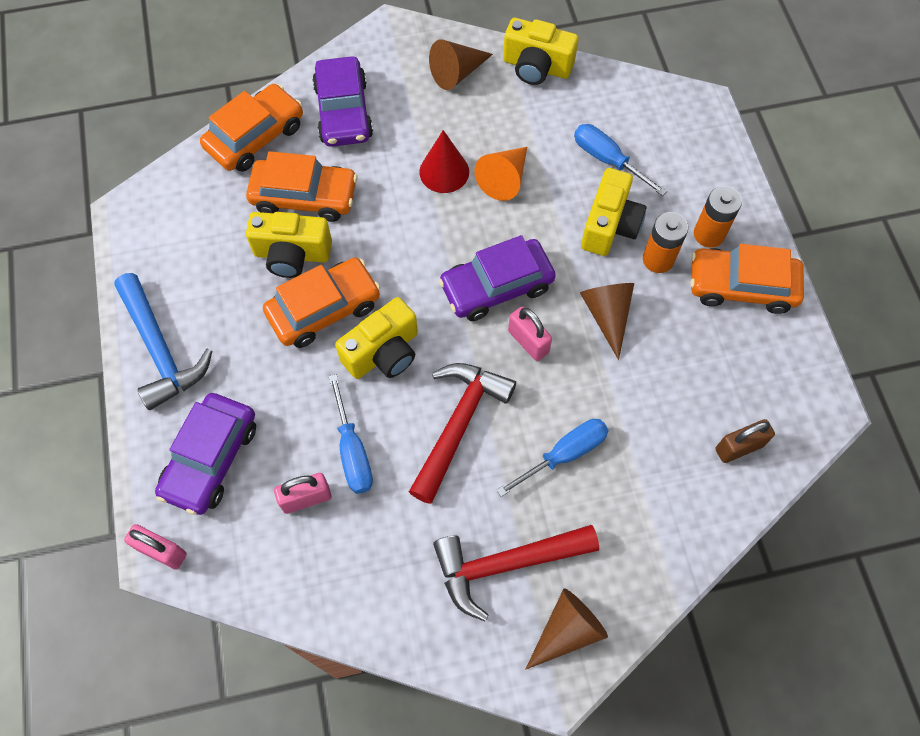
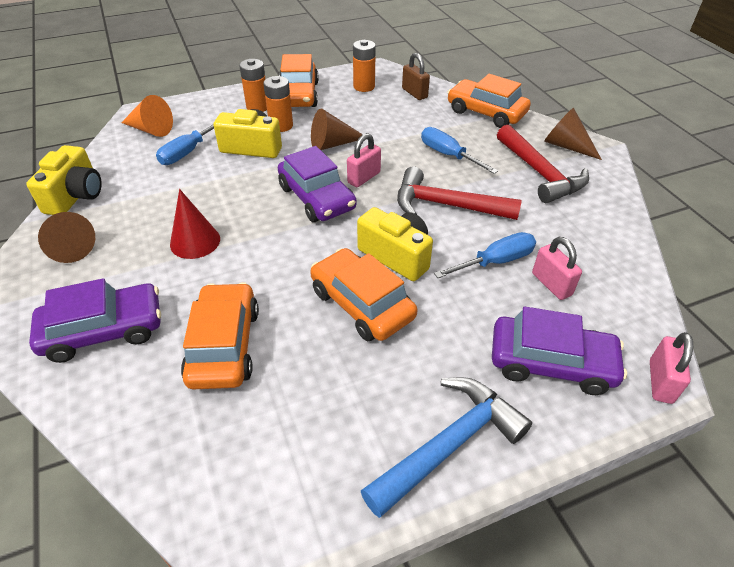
camera: 100 degrees left, 20 degrees down
(255, 137) = (129, 413): orange car -> orange car (486, 112)
(292, 254) = (301, 342): yellow camera -> none
(504, 179) = (205, 203): orange cone -> orange cone (151, 130)
(762, 377) = (364, 87): none -> orange battery

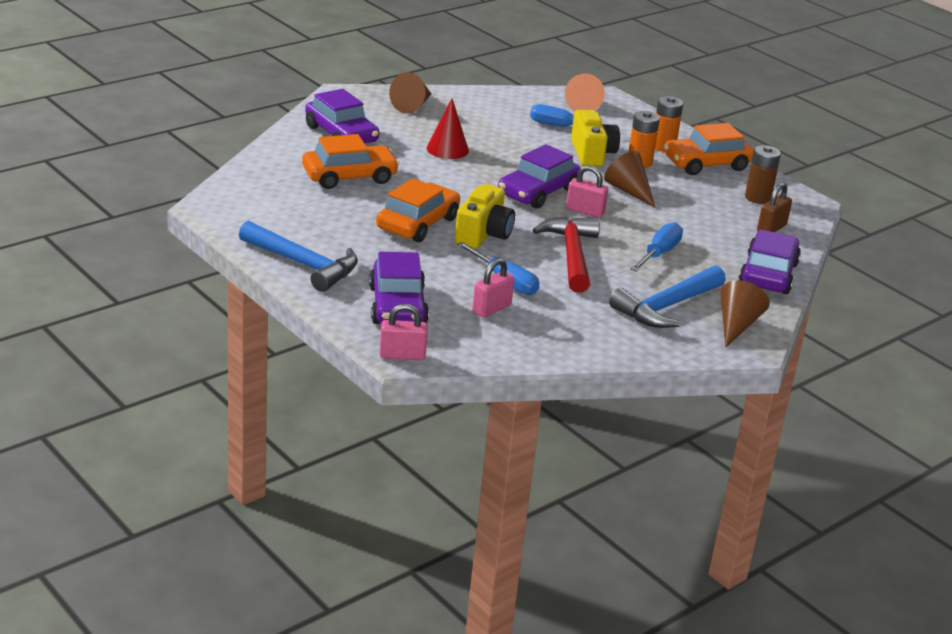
camera: 70 degrees right, 15 degrees down
(76, 196) = (470, 95): yellow camera -> none
(364, 87) = (757, 198): orange battery -> brown battery
(486, 112) = (768, 274): orange car -> purple car
(540, 173) = (666, 307): red hammer -> blue hammer

